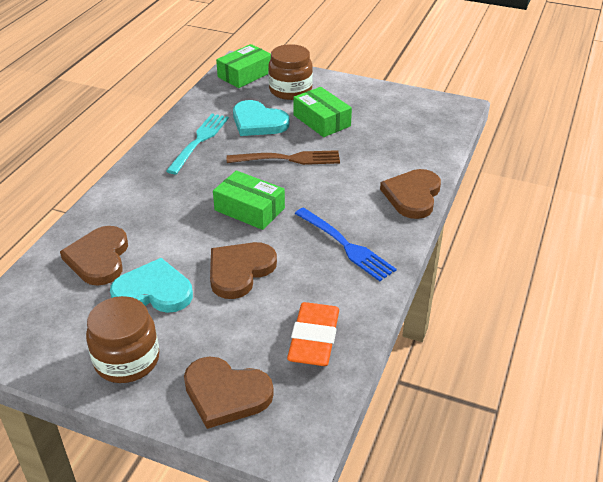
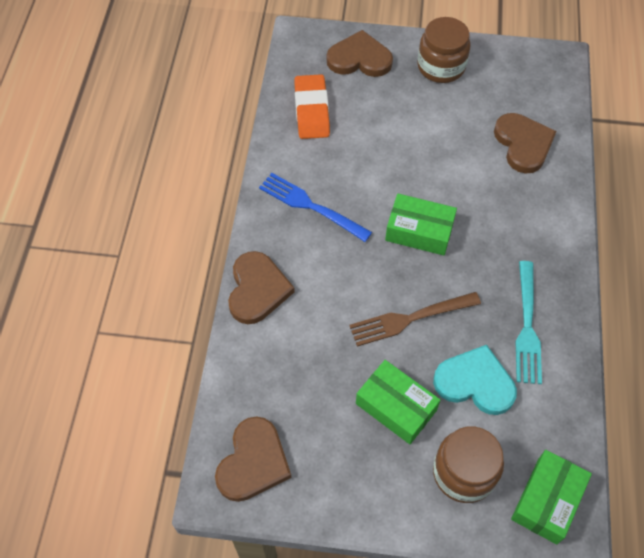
camera: 165 degrees right, 20 degrees up
(153, 291) = (456, 123): turquoise heart -> none
(240, 271) = (395, 158): brown heart -> brown heart (253, 462)

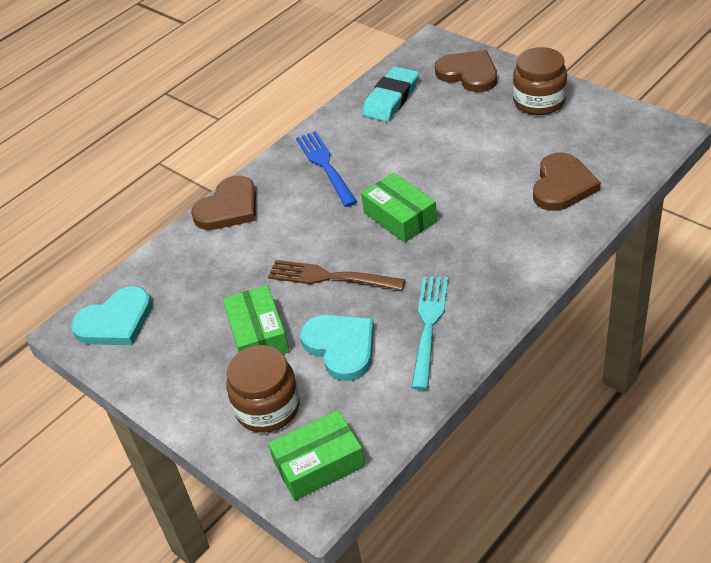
camera: 40 degrees right, 15 degrees down
(253, 462) = (115, 321): brown heart -> turquoise heart
(312, 110) = (391, 99): orange eraser -> turquoise eraser
(527, 326) = (428, 326): turquoise fork -> turquoise fork turned 150 degrees clockwise

